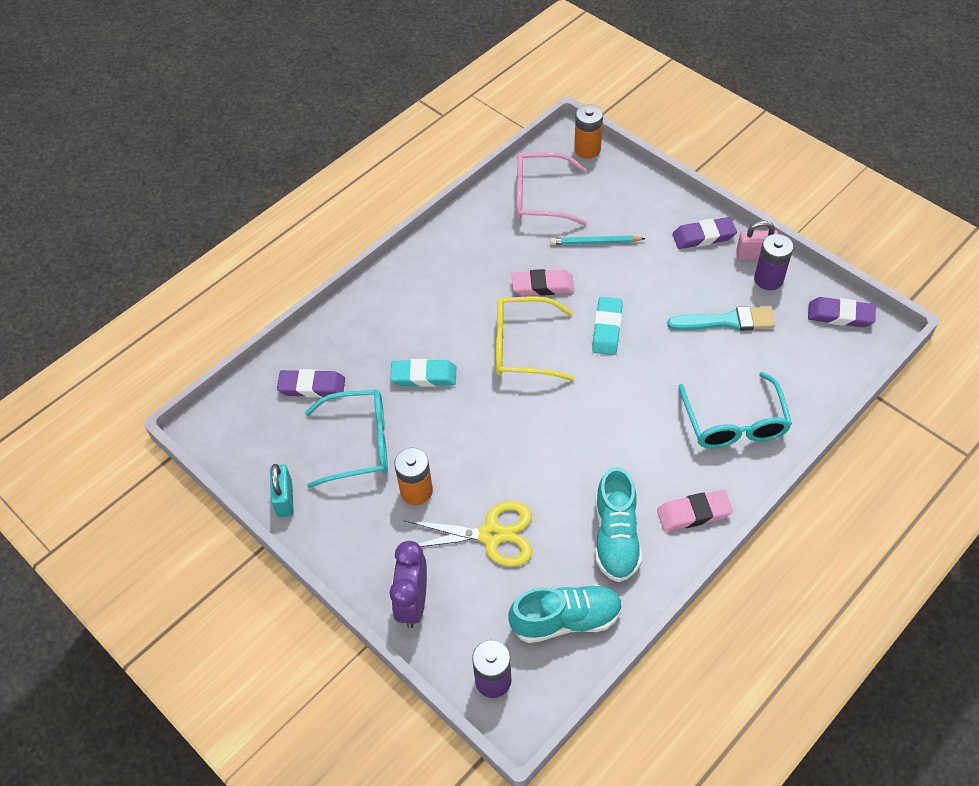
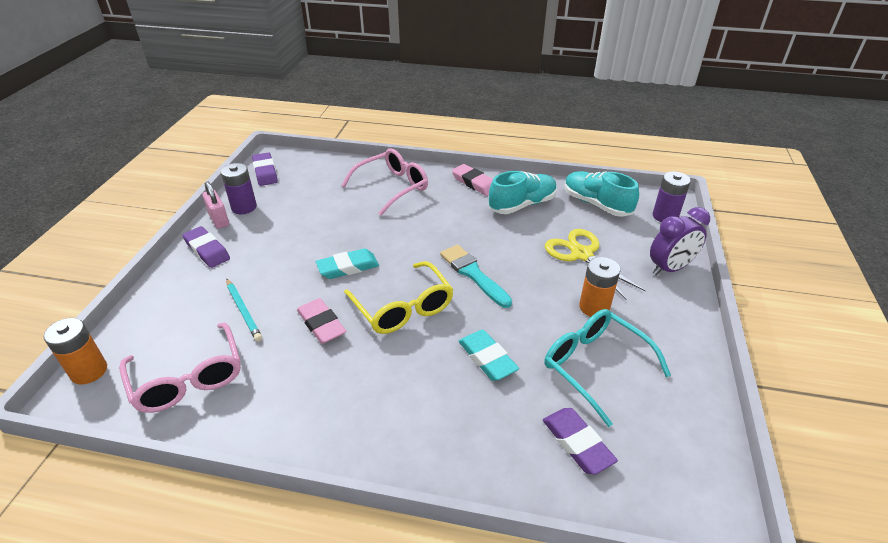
camera: 125 degrees left, 15 degrees down
(284, 499) = (697, 388): turquoise padlock -> none
(727, 321) = (300, 214): turquoise brush -> turquoise brush (473, 274)
(734, 423) = (392, 187): turquoise glasses -> pink glasses

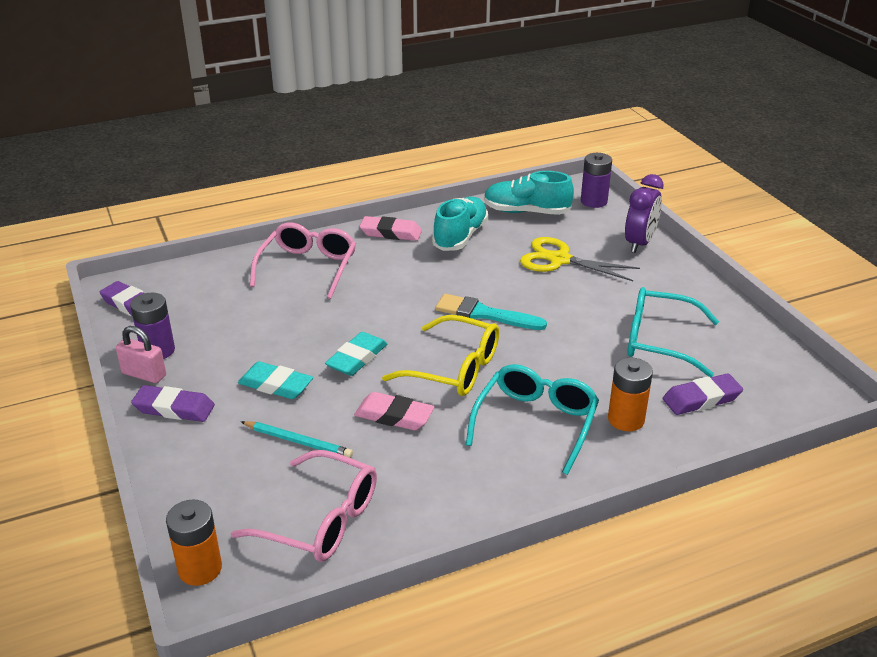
camera: 35 degrees left, 5 degrees down
(412, 386) = (536, 422): none -> turquoise glasses
(487, 358) = (572, 374): turquoise eraser -> turquoise eraser (275, 385)
(577, 443) = (701, 399): purple eraser -> purple eraser turned 45 degrees counterclockwise
(594, 307) = (613, 298): orange battery -> orange battery (626, 419)

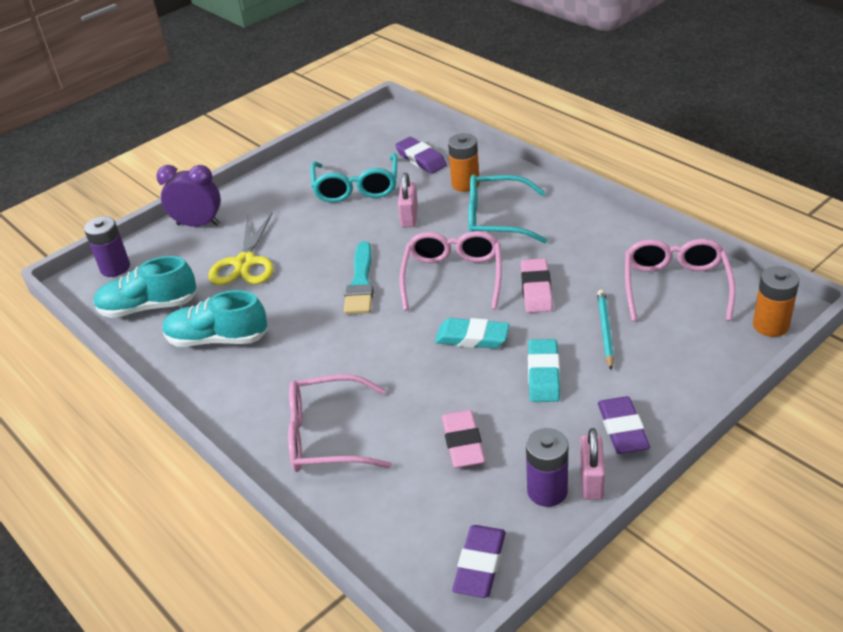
camera: 105 degrees left, 5 degrees up
(391, 233) = (224, 395): pink eraser -> pink eraser (463, 443)
(454, 368) = (453, 277): yellow glasses -> pink glasses
(526, 212) = (149, 307): turquoise shoe -> turquoise shoe turned 90 degrees clockwise
(579, 364) = (409, 217): none -> pink padlock

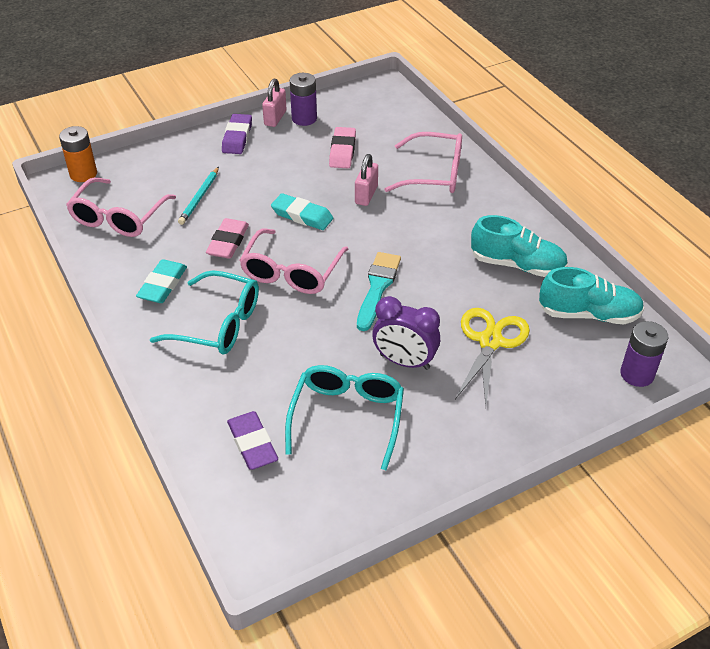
camera: 170 degrees left, 5 degrees up
(198, 224) = (546, 413): purple clock -> purple clock (404, 361)
(409, 217) = (303, 354): pink padlock -> pink padlock (366, 195)
(465, 184) = (222, 384): orange battery -> none
(480, 565) = (360, 97): purple eraser -> none
(543, 374) = (265, 178): turquoise eraser -> turquoise eraser (163, 285)

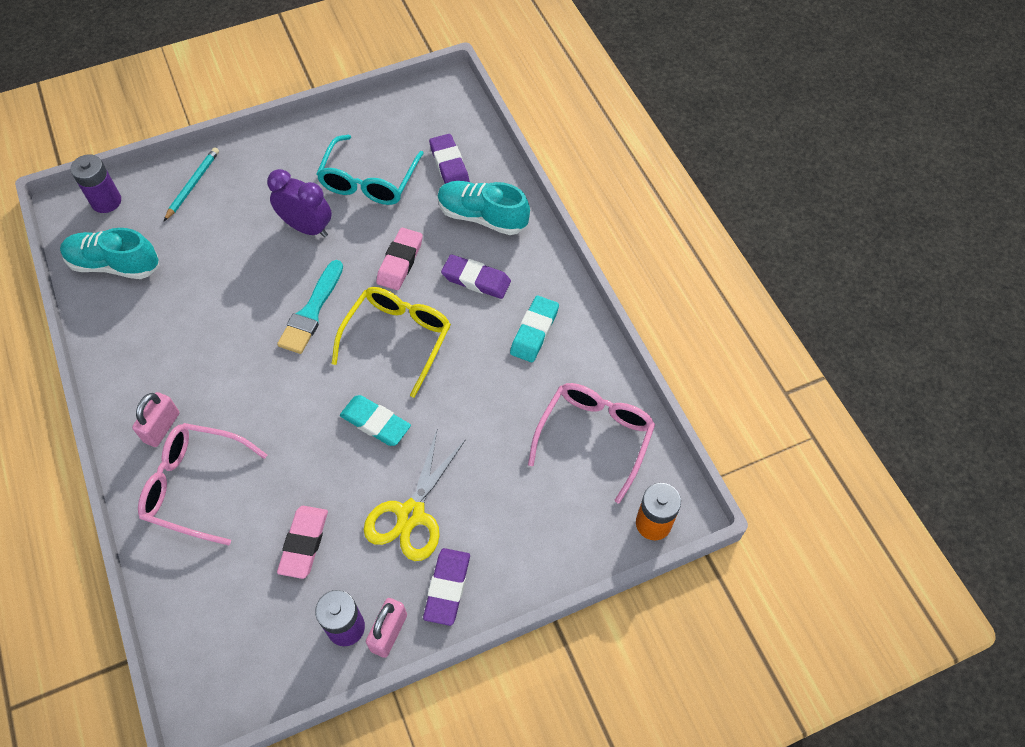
camera: 175 degrees left, 15 degrees up
(199, 197) = (498, 465): turquoise pencil -> turquoise pencil (193, 185)
(218, 324) = (476, 280): turquoise glasses -> purple eraser
(228, 242) = (464, 387): pink eraser -> pink eraser (400, 262)
(291, 272) = (398, 338): pink glasses -> yellow glasses
(366, 195) = (291, 452): pink padlock -> pink padlock (162, 427)
(490, 341) = (222, 242): yellow scissors -> yellow scissors (411, 514)
(517, 265) = (156, 330): turquoise shoe -> turquoise shoe (482, 217)

